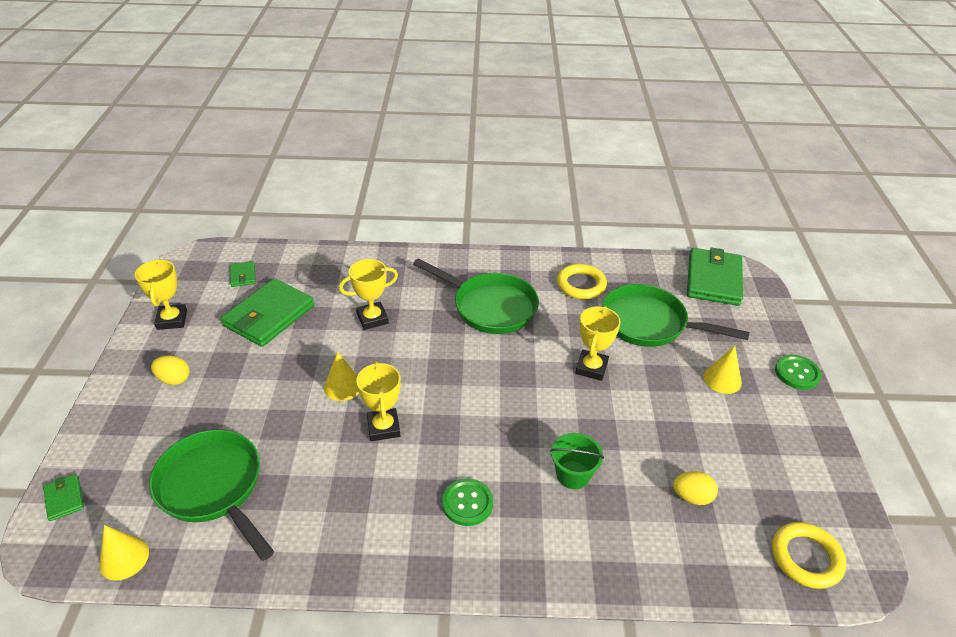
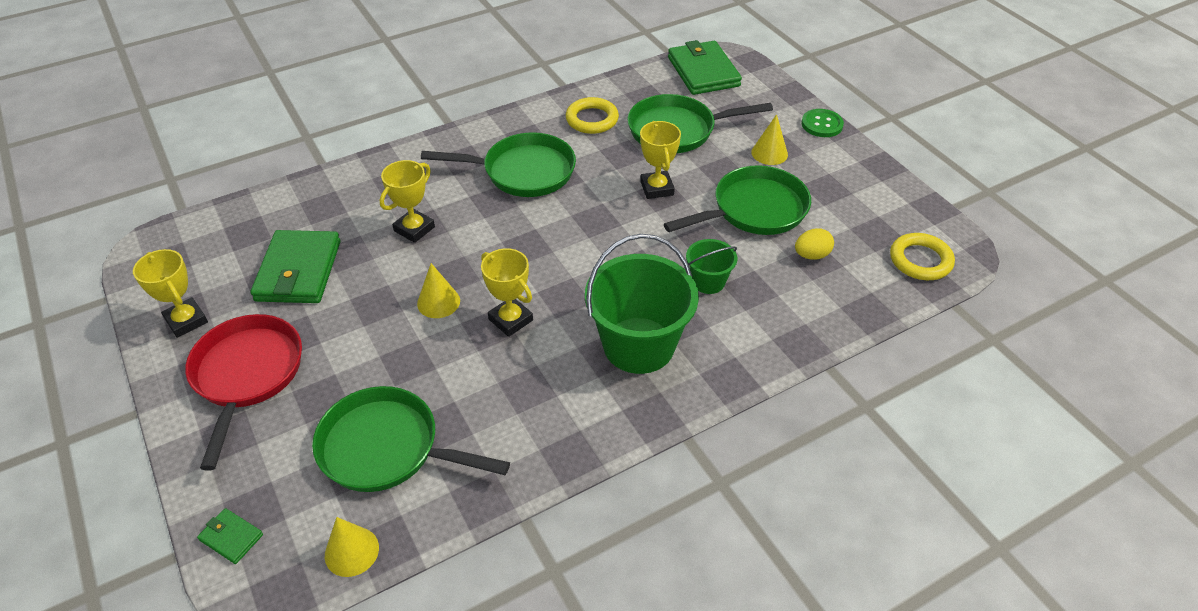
camera: 30 degrees left, 5 degrees up
(174, 379) = (247, 375): yellow egg -> red pan
(243, 276) = (230, 244): green wallet -> none
(467, 503) = (638, 345): green button -> green bucket
(667, 427) = (754, 210): none -> green pan

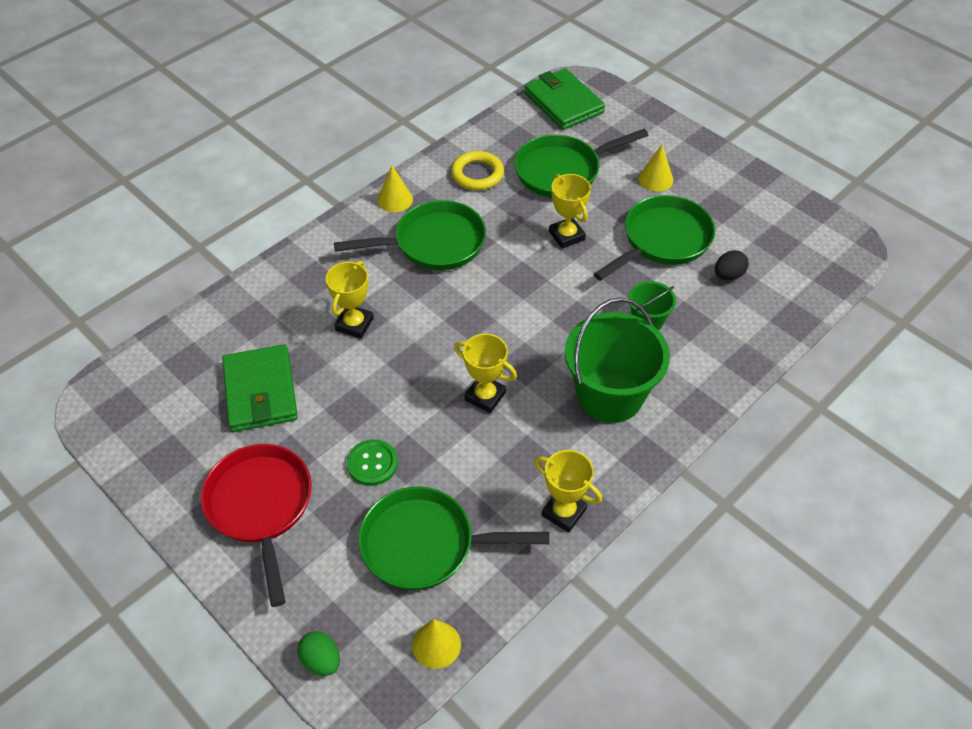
camera: 15 degrees left, 5 degrees up
(186, 321) = (173, 466): yellow trophy -> yellow trophy (564, 512)
(231, 537) = (321, 660): green wallet -> green egg
(438, 302) = (410, 393): yellow cone -> yellow cone (395, 199)
(811, 255) = (728, 275): yellow egg -> black egg
(822, 124) = (692, 140): green button -> green button (372, 463)
(920, 260) = (822, 261): yellow ring -> none

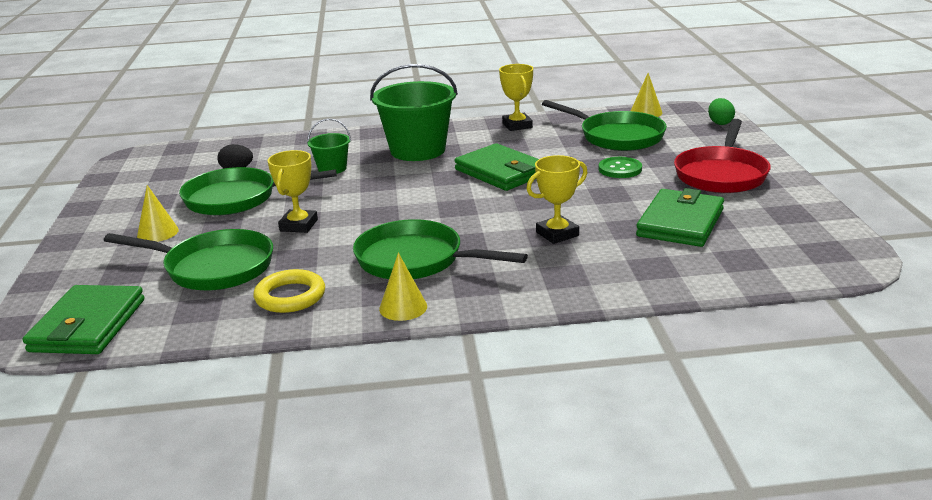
camera: 140 degrees left, 25 degrees down
(485, 396) = (501, 172): yellow trophy -> green wallet

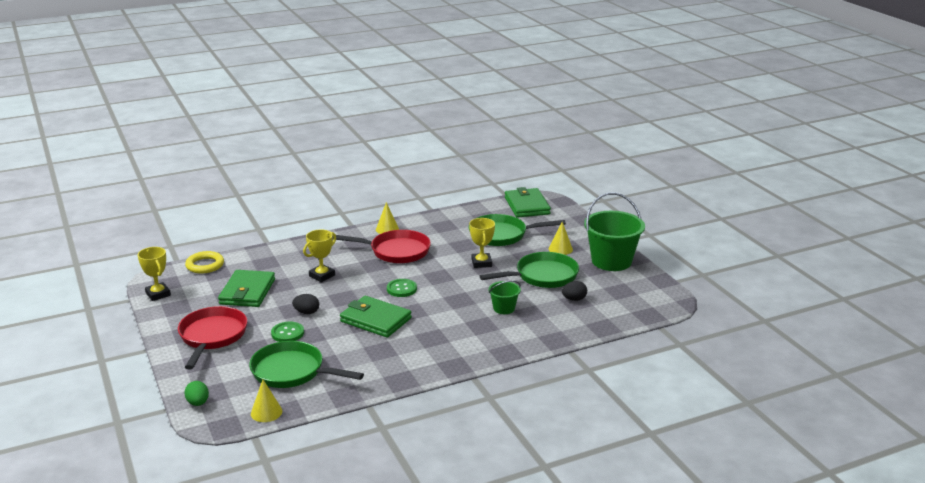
camera: 160 degrees right, 0 degrees up
(290, 296) = (446, 227): yellow ring -> yellow ring (205, 265)
(416, 260) = (396, 251): green pan -> red pan
(418, 150) = (453, 335): green bucket -> green bucket (611, 261)
(445, 203) = (401, 289): none -> green button
(517, 125) = (384, 377): yellow trophy -> yellow trophy (158, 294)
(591, 188) = (306, 312): none -> black egg

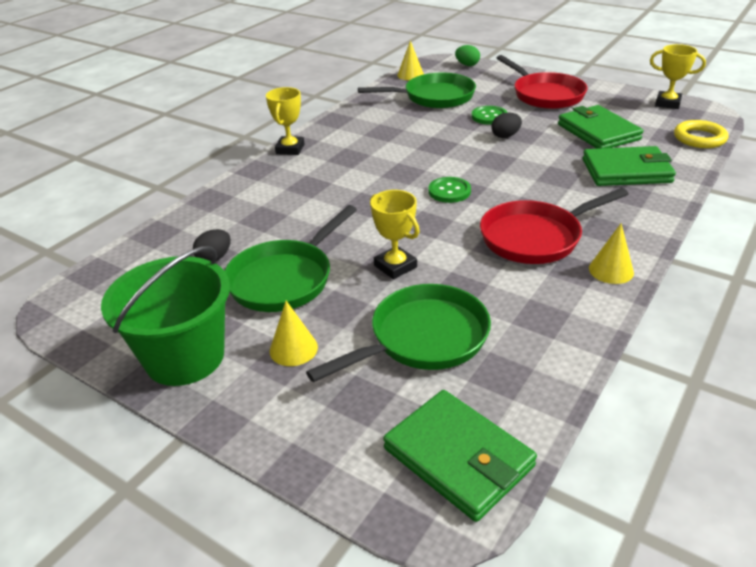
camera: 150 degrees right, 10 degrees up
(322, 275) = (562, 173): yellow trophy -> yellow trophy (290, 149)
(375, 320) = (427, 152): green wallet -> green wallet (626, 171)
(504, 308) = (300, 212): green bucket -> none

